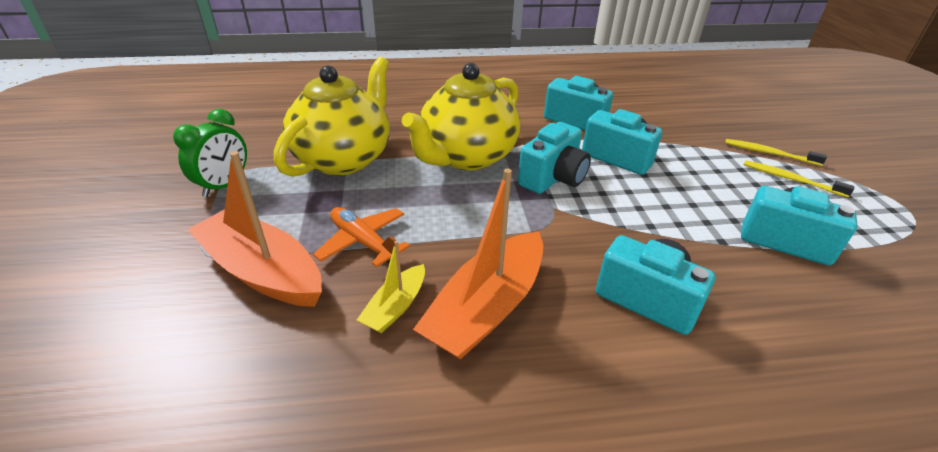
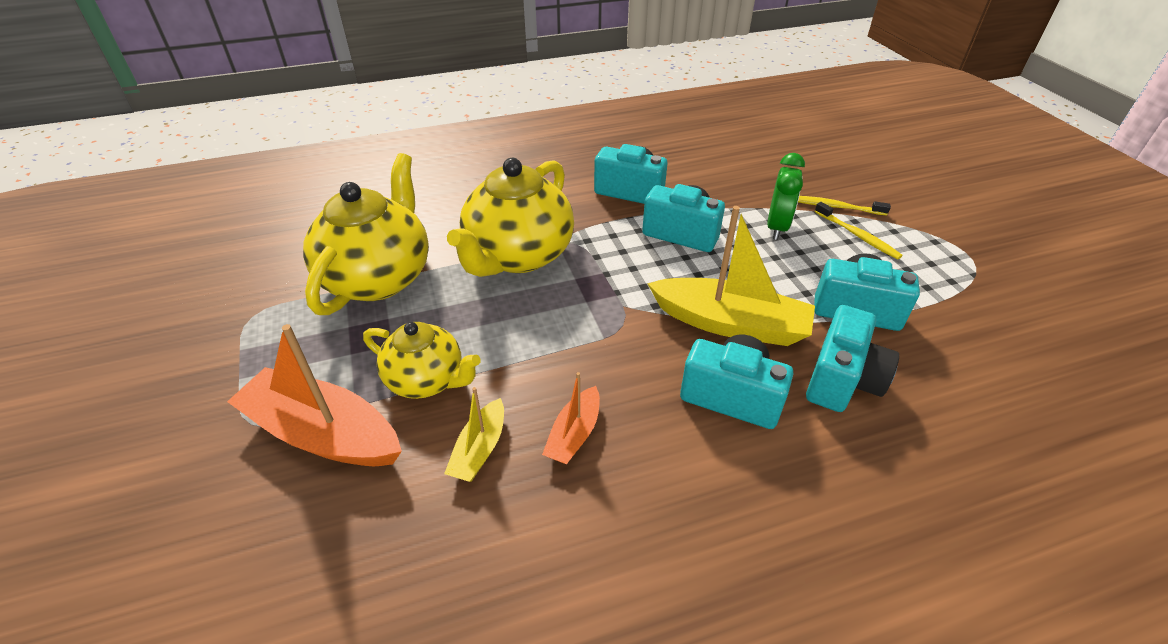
camera: 10 degrees left, 5 degrees up
(224, 185) = (246, 333): green clock -> green clock (777, 227)
(363, 242) = (426, 380): orange plane -> yellow teapot
(486, 308) = (574, 434): orange boat -> orange boat, size x0.51
(553, 178) = (617, 269): turquoise camera -> turquoise camera (842, 380)
(654, 236) = (730, 324): none -> yellow boat
(790, 179) = (857, 236): yellow toothbrush -> yellow toothbrush turned 150 degrees counterclockwise

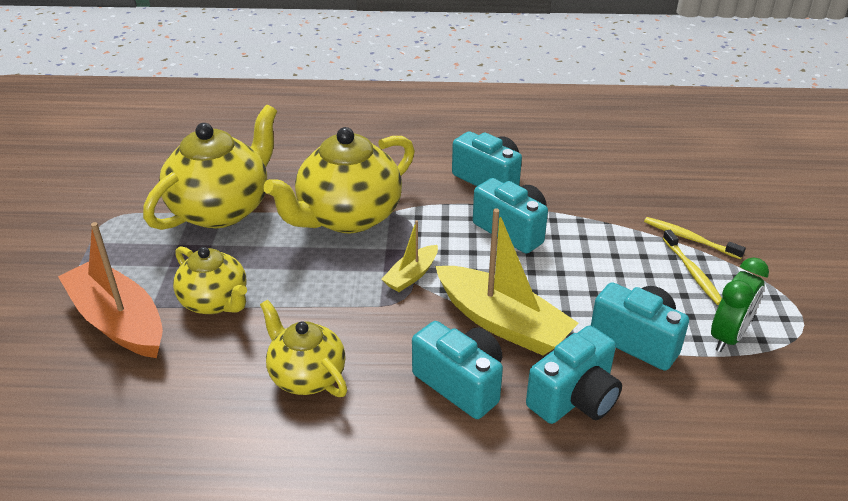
camera: 20 degrees right, 5 degrees down
(479, 449) = (226, 366): yellow boat -> yellow boat (411, 275)
(574, 434) = (306, 376): orange boat -> yellow teapot
(777, 227) = (612, 245): green clock -> green clock (728, 336)

